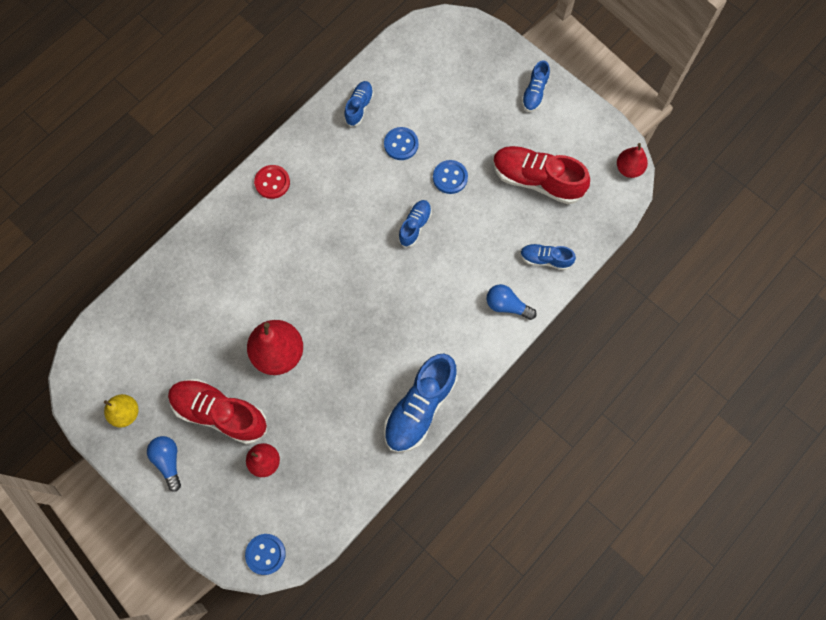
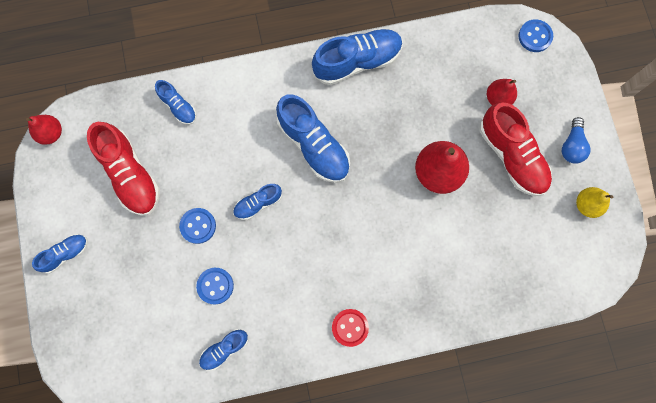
camera: 145 degrees left, 5 degrees up
(404, 304) = (314, 146): none -> blue shoe
(507, 305) = (236, 91): blue light bulb -> none

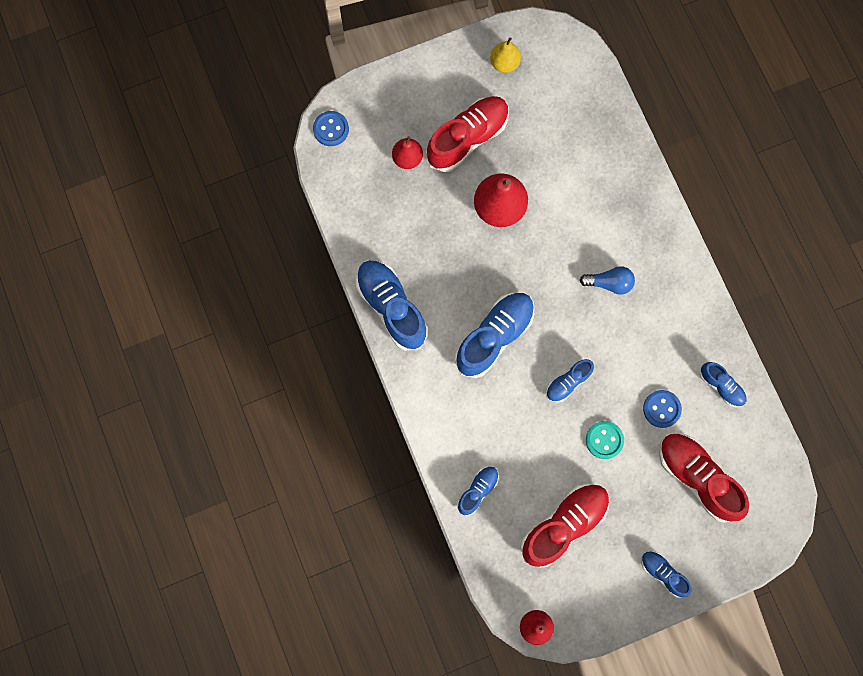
camera: 100 degrees left, 0 degrees up
(143, 305) = (697, 478): none -> red shoe
(198, 226) = (604, 440): blue button -> turquoise button
(258, 203) = (568, 382): blue shoe -> blue shoe turned 90 degrees clockwise
(350, 327) = (673, 269): red button -> none
(571, 146) = (446, 82): blue light bulb -> blue light bulb (609, 283)

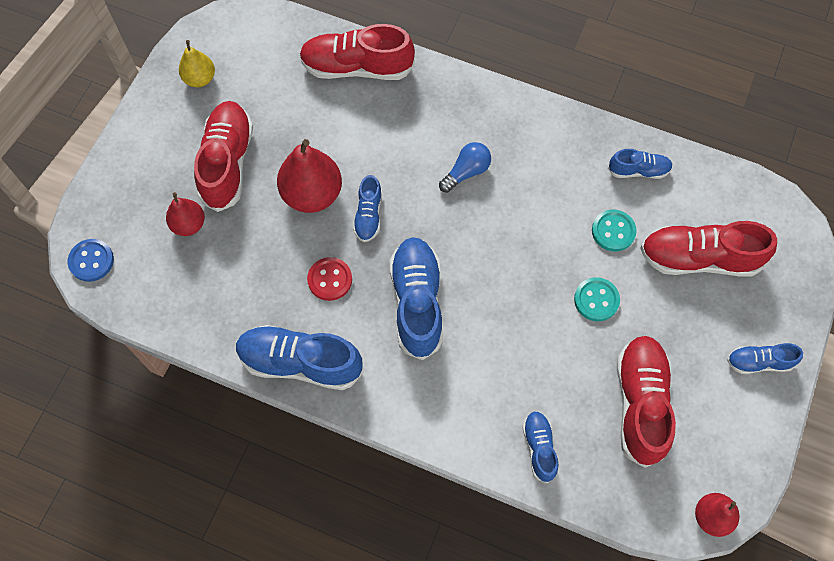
camera: 45 degrees left, 10 degrees down
(457, 273) = (330, 279): none -> red button
(568, 382) = (517, 282): blue shoe -> blue shoe (368, 215)
(611, 146) = (357, 67): none -> red shoe
(661, 409) = (613, 231): blue button -> turquoise button

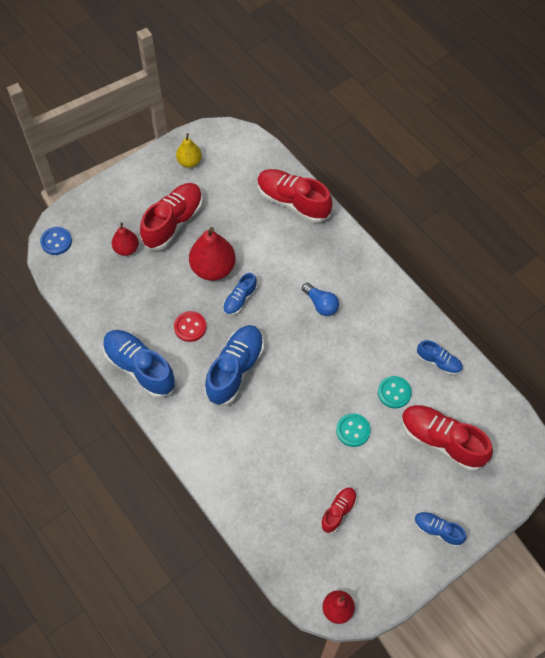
camera: 30 degrees right, 5 degrees down
(466, 172) = (321, 304): blue light bulb -> blue light bulb turned 60 degrees clockwise
(539, 448) = (253, 502): blue shoe -> none
(640, 403) = (338, 511): red shoe -> red shoe, size x0.53

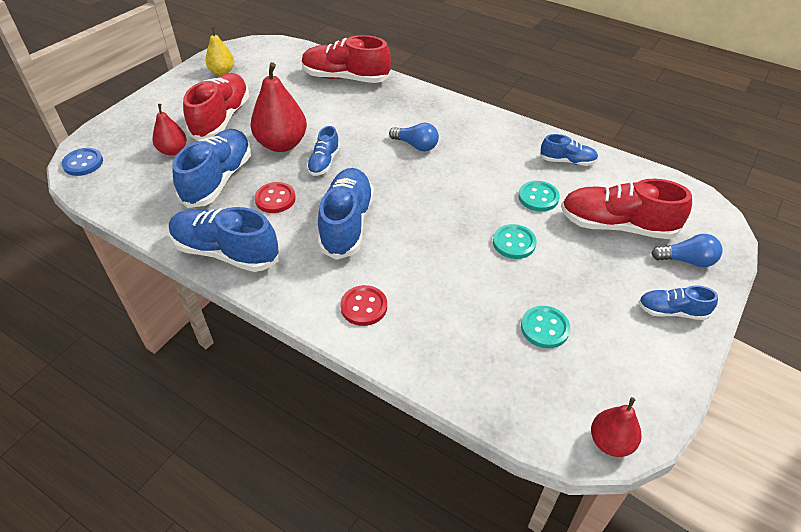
camera: 20 degrees left, 15 degrees down
(153, 292) = (218, 179): none -> blue shoe
(220, 450) = (364, 307): none -> red button
(338, 511) = (544, 328): red shoe -> turquoise button
(477, 492) = (687, 260): none -> blue light bulb

